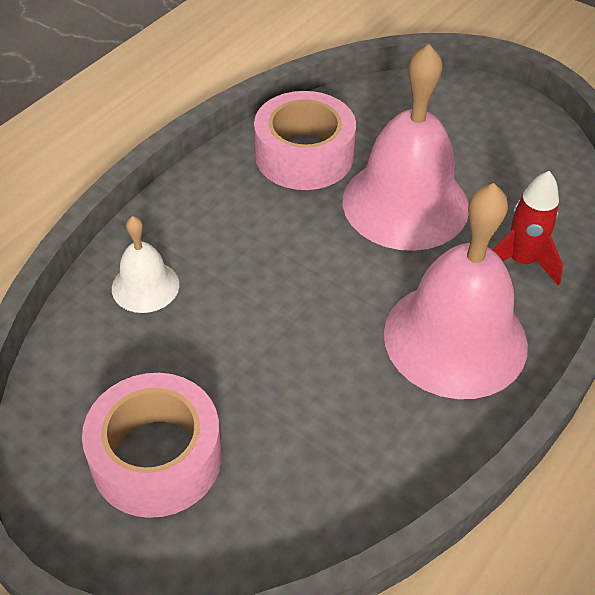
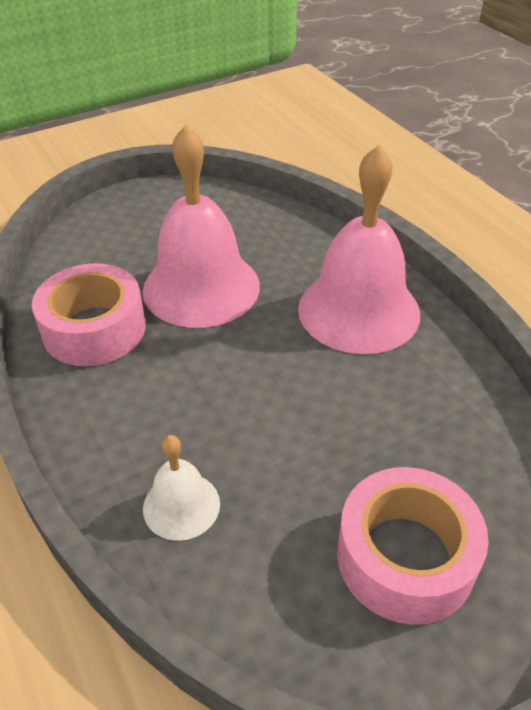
camera: 65 degrees left, 5 degrees down
(521, 261) = (302, 250): red rocket -> none

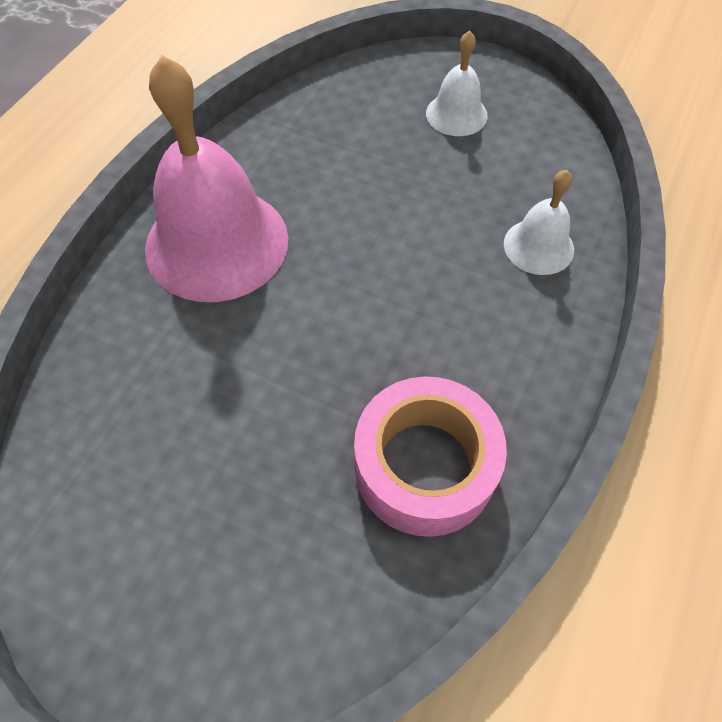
camera: 125 degrees left, 15 degrees up
(201, 287) = (276, 405): pink bell -> none
(405, 557) = (456, 114): pink tape -> white bell

